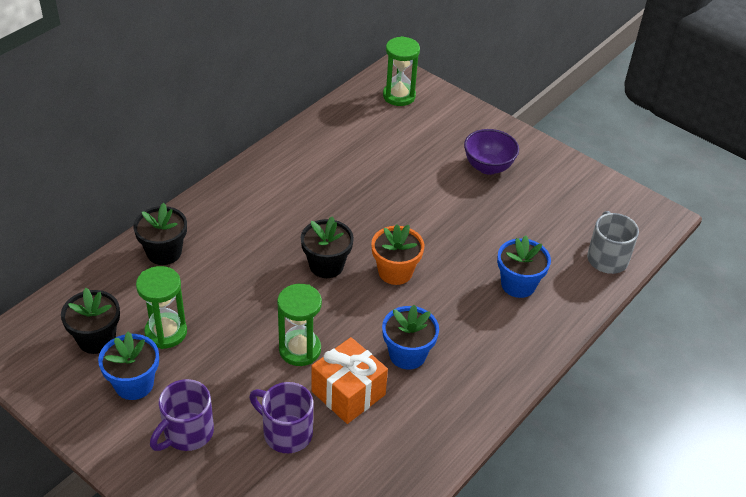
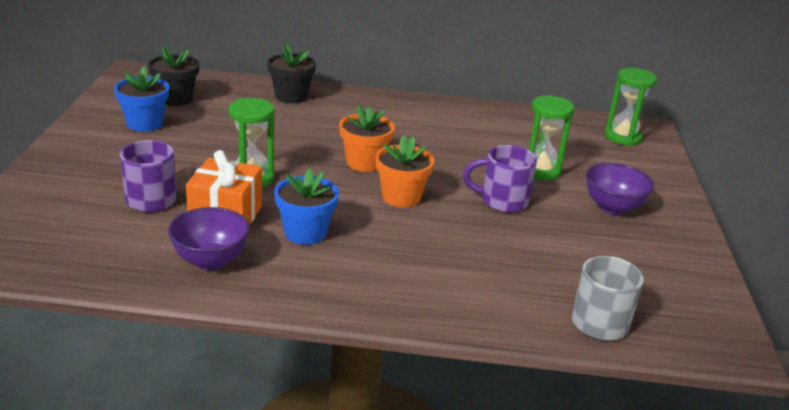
camera: 55 degrees right, 15 degrees down
(166, 332) = (209, 120): green hourglass -> green hourglass (540, 171)
(187, 433) = (113, 157): purple mug -> purple mug (502, 201)
(326, 265) = (364, 163): black flower pot -> orange flower pot
(409, 430) = (210, 261): none -> purple bowl
(518, 284) = (478, 272): blue flower pot -> none

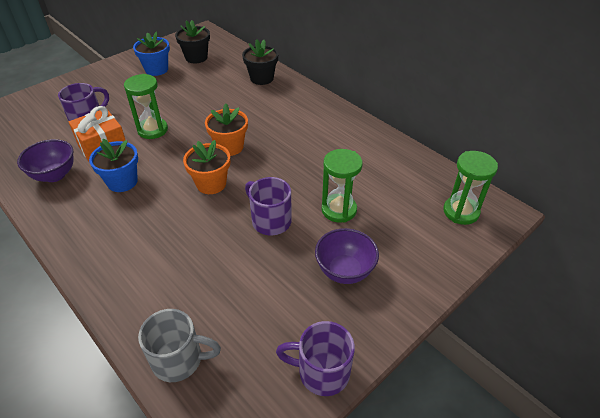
camera: 45 degrees right, 15 degrees up
(700, 272) = (321, 372): none -> purple mug

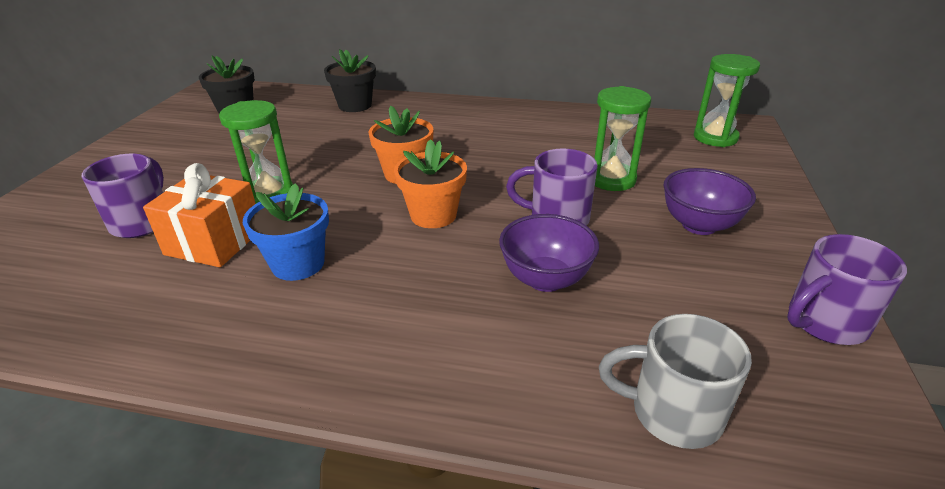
camera: 35 degrees left, 10 degrees down
(55, 175) = (161, 304): purple bowl -> purple bowl (545, 279)
(156, 69) = (189, 137): blue flower pot -> none
(179, 360) = (672, 412): grey mug -> grey mug turned 135 degrees counterclockwise

